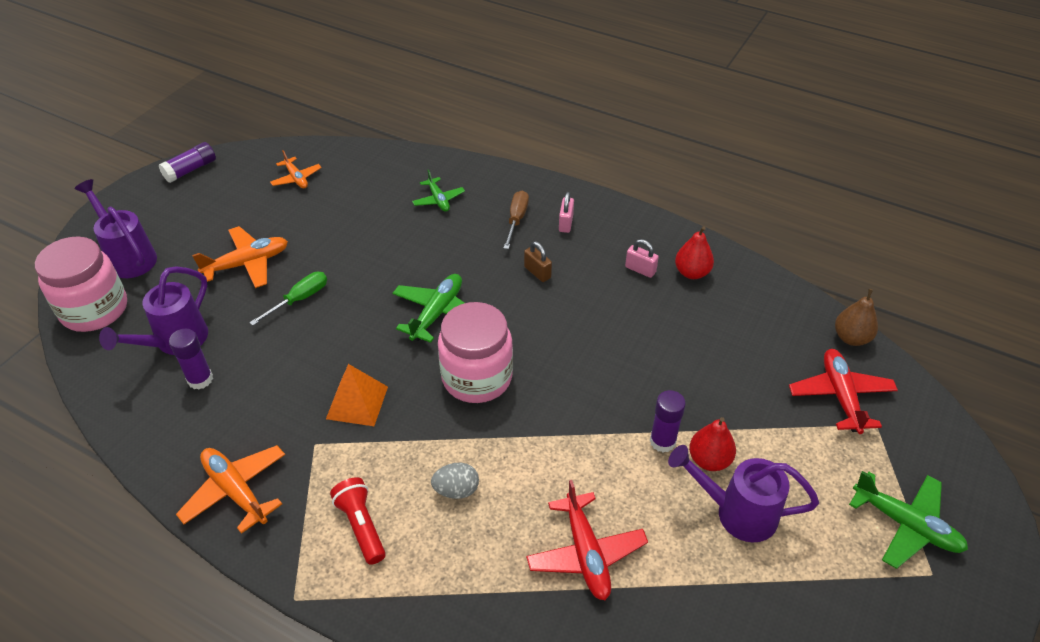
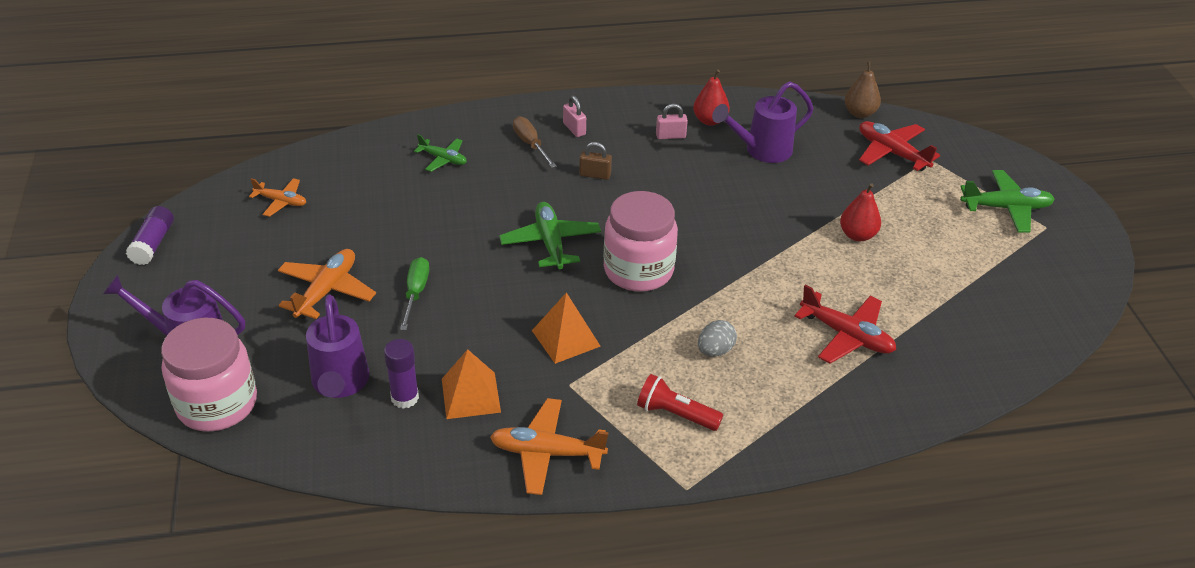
camera: 40 degrees left, 5 degrees down
(242, 406) = (471, 395): none -> orange pyramid
(662, 441) = (816, 240): purple glue stick -> none
(737, 512) = (908, 257): purple watering can -> purple watering can (762, 150)

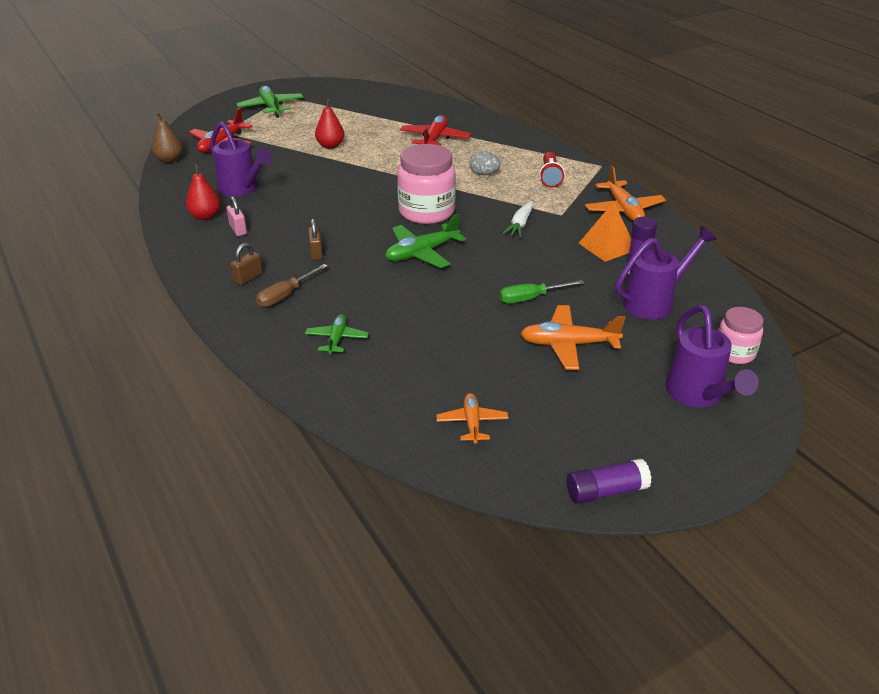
camera: 110 degrees left, 5 degrees down
(217, 404) = (734, 353): pink jar -> pink jar, size x0.57
(566, 338) = (520, 224): orange pyramid -> white carrot
(574, 129) = (248, 278): pink padlock -> brown padlock

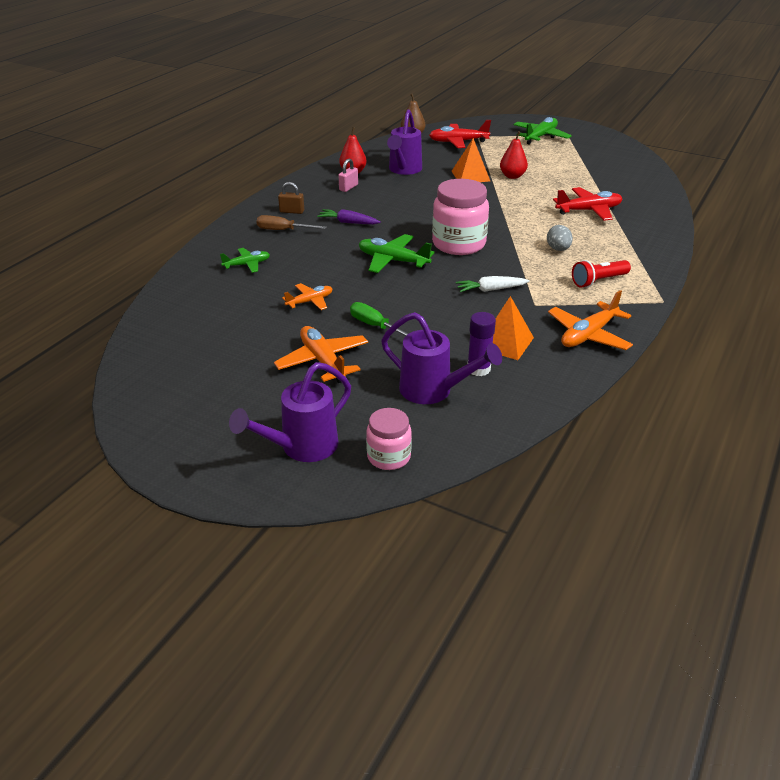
camera: 60 degrees right, 0 degrees up
(302, 163) = (470, 176): none -> orange pyramid
(316, 253) = (348, 222): brown padlock -> purple carrot
(472, 423) = (187, 345): orange plane -> orange plane (310, 301)
(606, 491) = (143, 426): purple glue stick -> none

